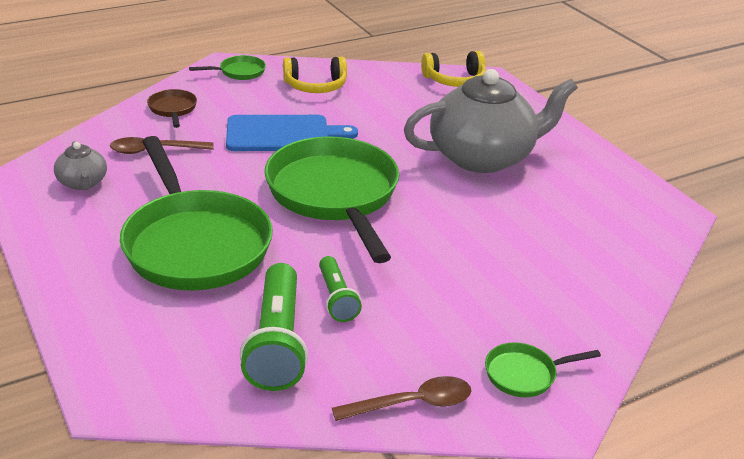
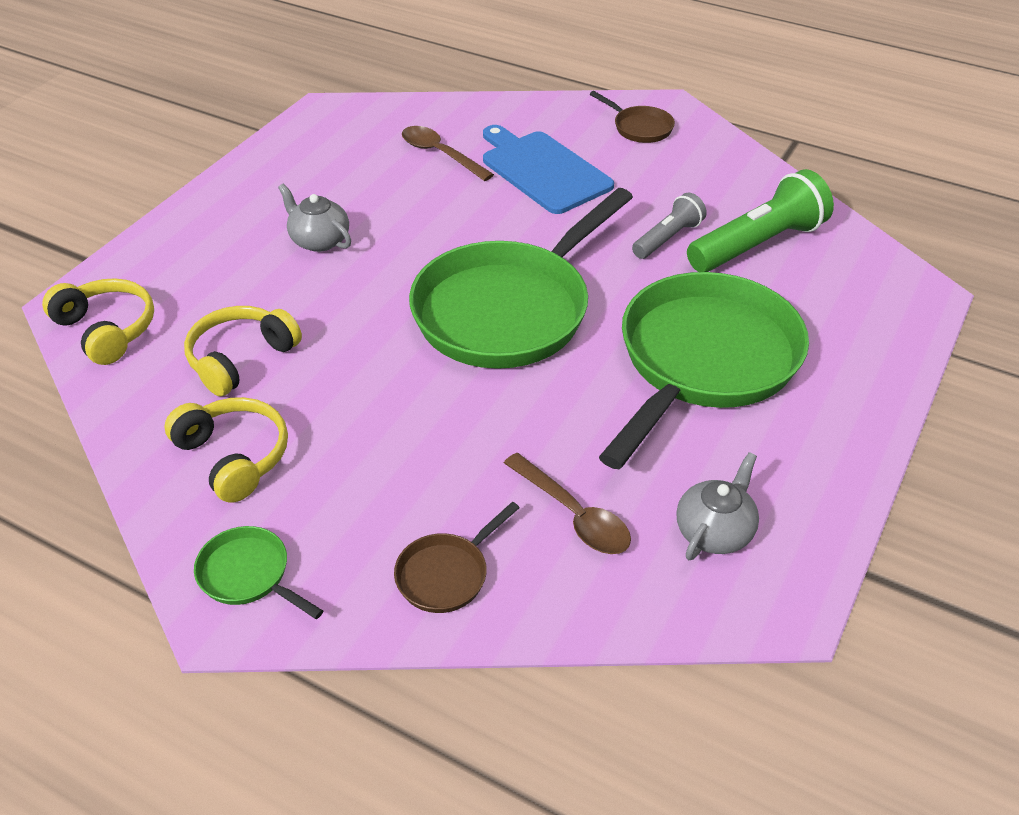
camera: 120 degrees left, 10 degrees up
(282, 134) = (412, 417): blue cutting board -> blue cutting board (543, 170)
(336, 298) = (668, 238): green flashlight -> grey flashlight
(388, 105) = (241, 359): none -> yellow headphones
(412, 403) = (731, 161): brown spoon -> brown spoon (440, 154)
(483, 157) = (319, 240): grey teapot -> grey teapot, size x0.44
(524, 374) = (639, 128): green pan -> brown pan

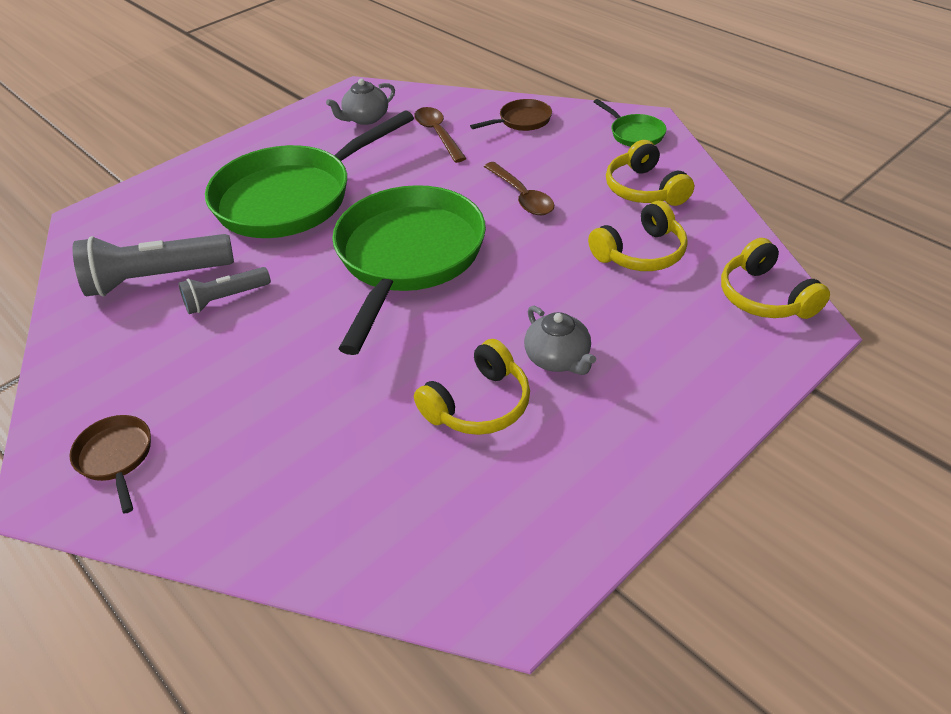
camera: 160 degrees left, 0 degrees up
(380, 198) = (478, 404): none -> yellow headphones
(440, 154) = (382, 463): brown spoon -> brown spoon (522, 196)
(508, 309) = (408, 257): green pan -> green pan turned 45 degrees counterclockwise
(543, 170) = (278, 409): blue cutting board -> none
(758, 244) = (156, 278): green flashlight -> grey flashlight

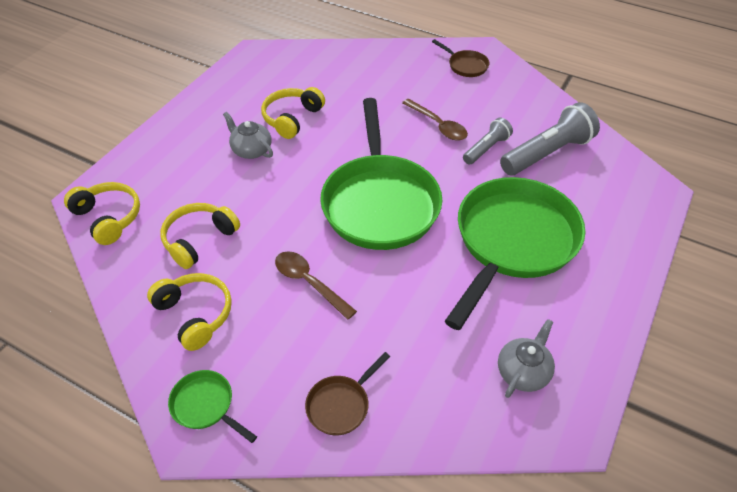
camera: 160 degrees right, 5 degrees up
(438, 134) = (427, 359): brown spoon -> brown spoon (438, 125)

